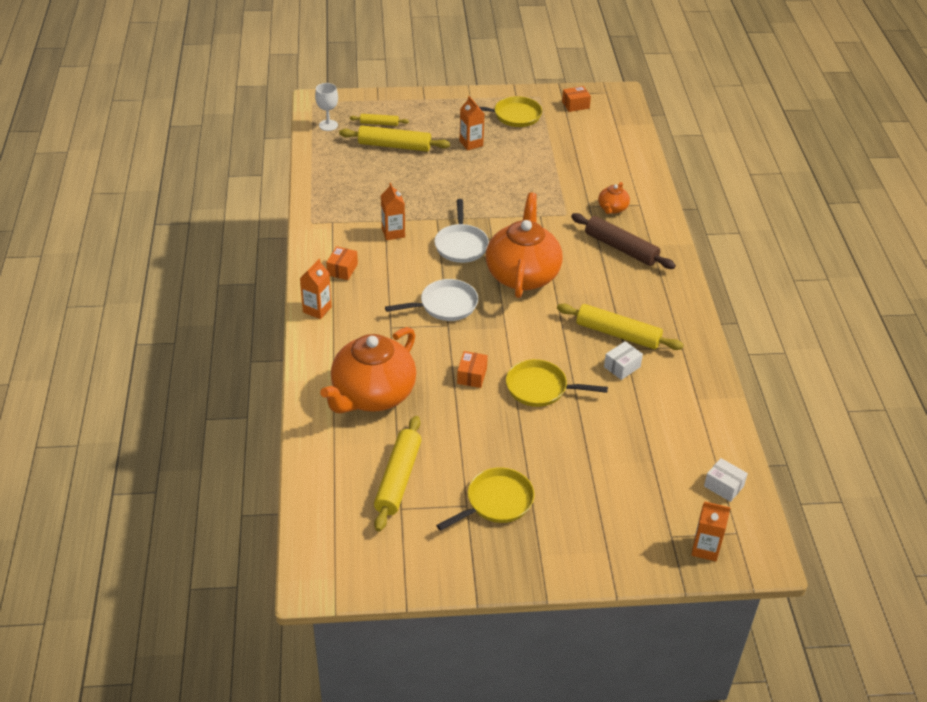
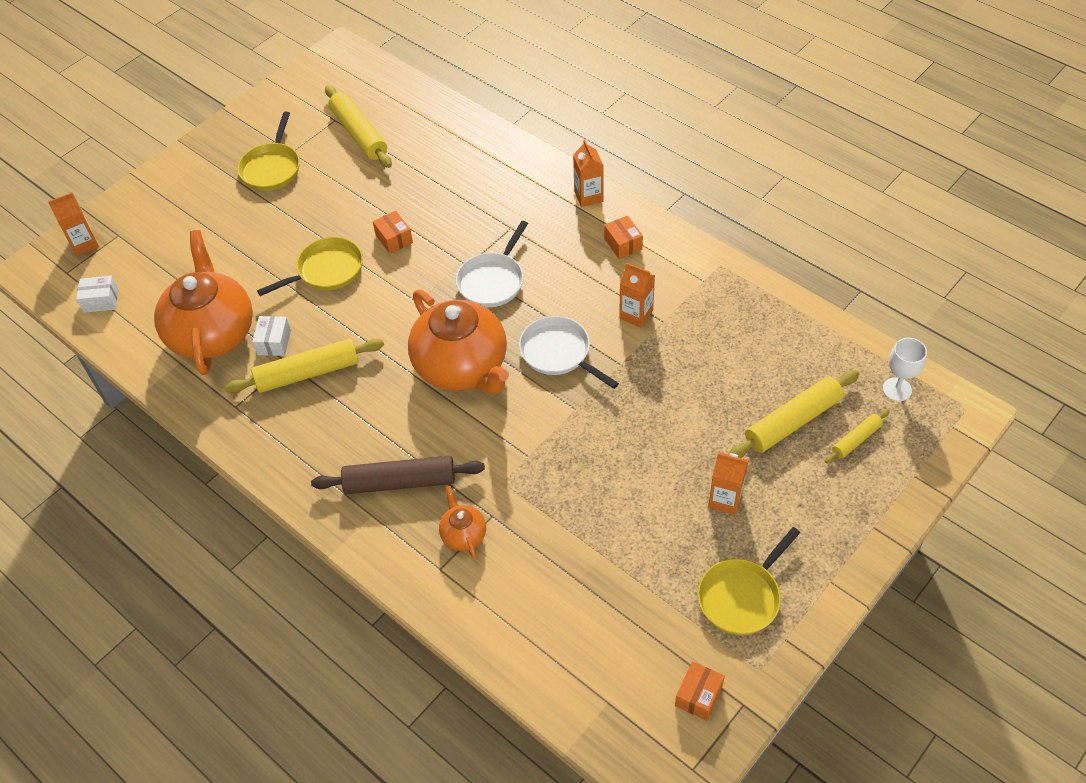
camera: 140 degrees right, 10 degrees up
(372, 395) = (451, 170): orange teapot -> orange teapot (212, 333)

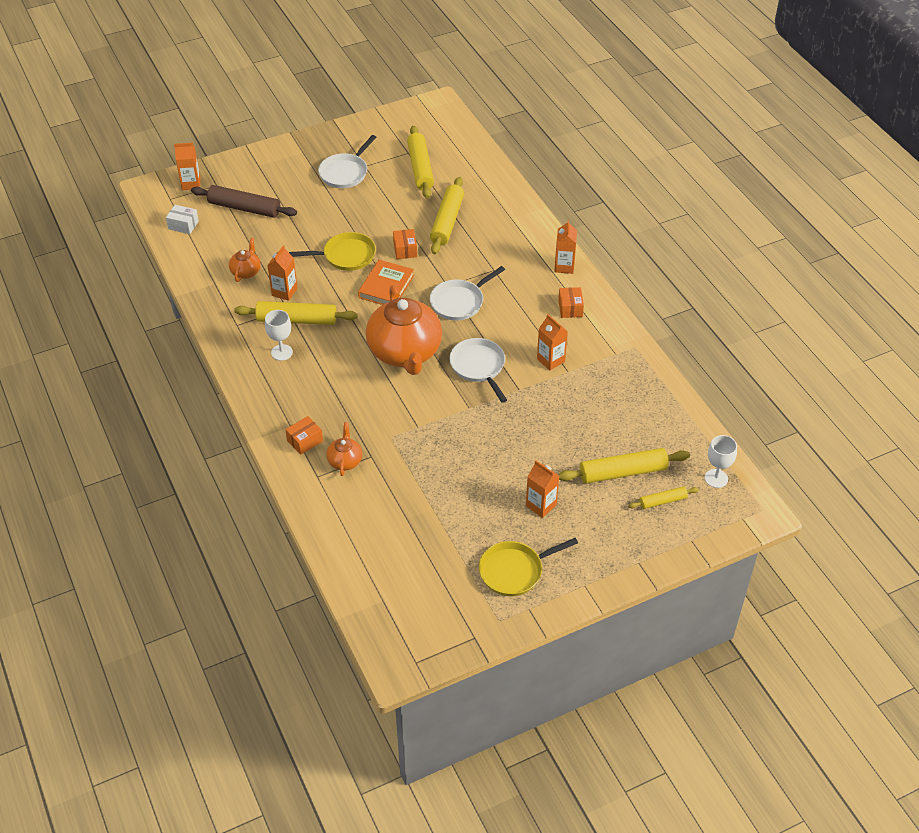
camera: 20 degrees right, 5 degrees down
(212, 333) = (246, 272): orange teapot -> orange teapot, size x0.44
(272, 168) = (345, 173): yellow pan -> white pan
(274, 342) = (284, 292): white box -> orange carton
(311, 422) = (281, 352): none -> white goblet
(395, 292) = (386, 286): none -> orange book
(400, 482) = (320, 412): brown rolling pin -> brown rolling pin (244, 208)
(425, 188) = (447, 221): none -> yellow rolling pin
(698, 695) = (446, 620): orange box -> orange box (305, 441)

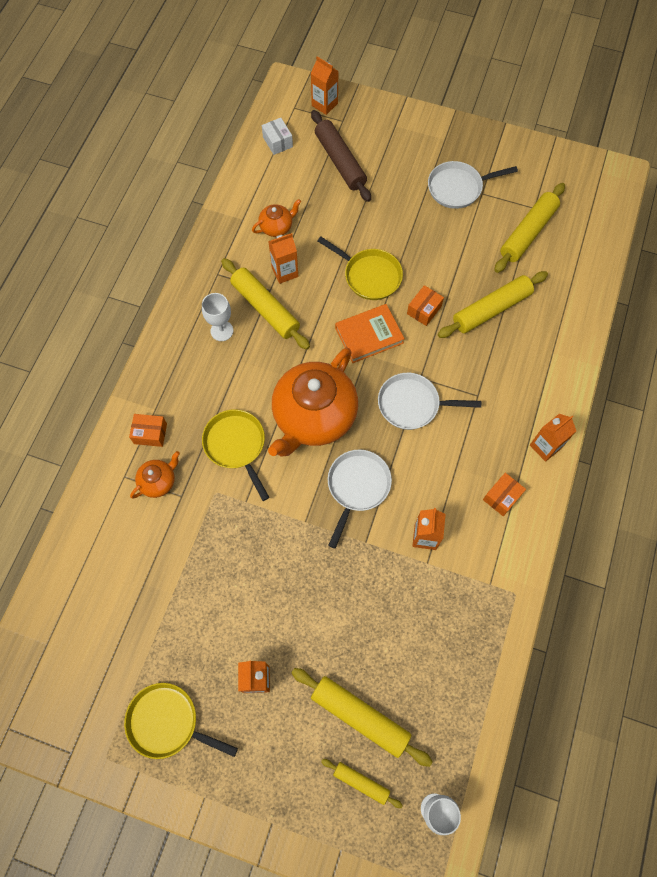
camera: 45 degrees right, 20 degrees up
(373, 404) = (236, 445): none -> yellow pan

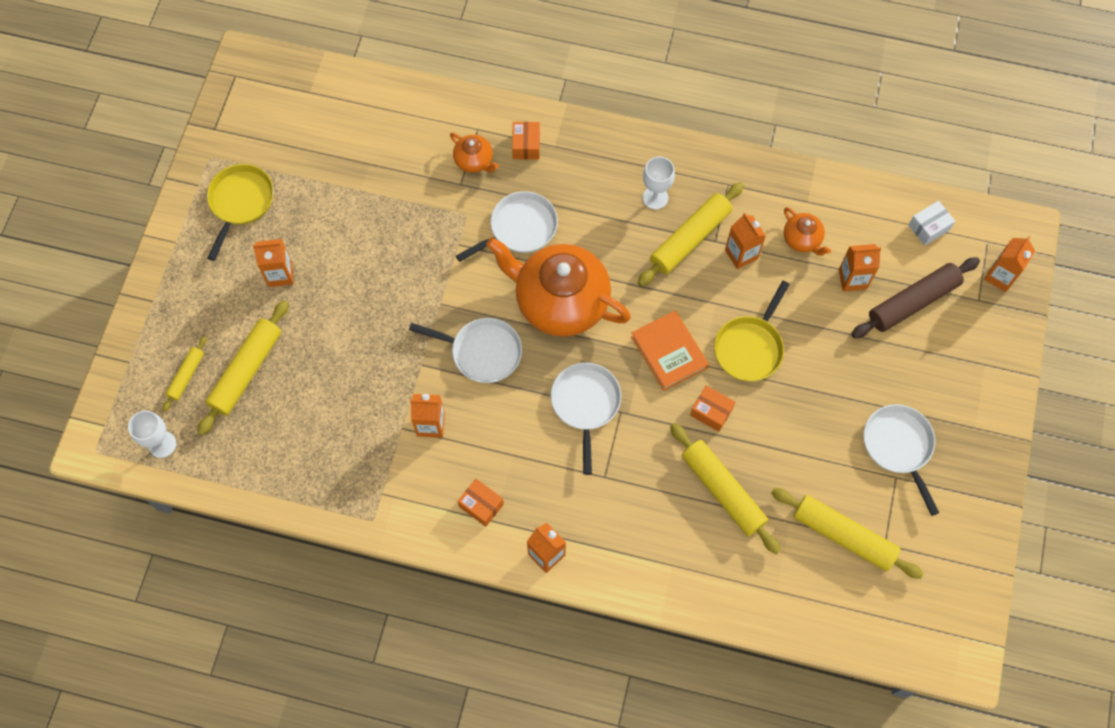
camera: 85 degrees right, 0 degrees up
(236, 445) = (519, 228): yellow pan -> white pan
(316, 198) = (852, 279): none -> orange carton

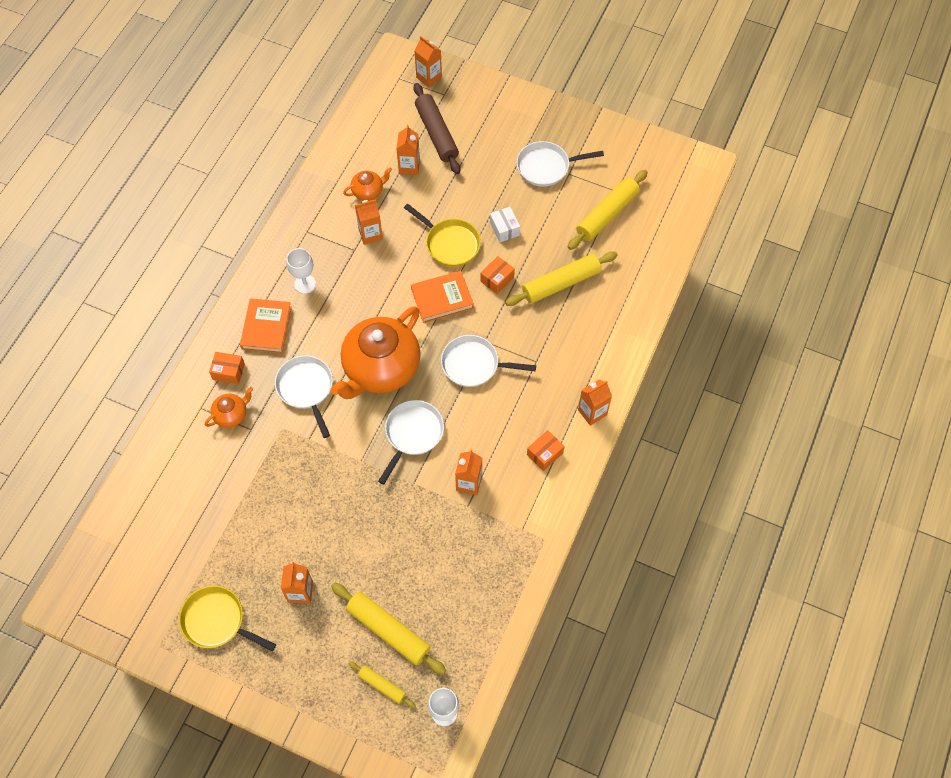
camera: 80 degrees left, 5 degrees down
(589, 171) = (266, 328): none -> orange book
(690, 238) = (348, 266): yellow rolling pin -> none
(928, 227) = (379, 110): white box -> white box (504, 229)

